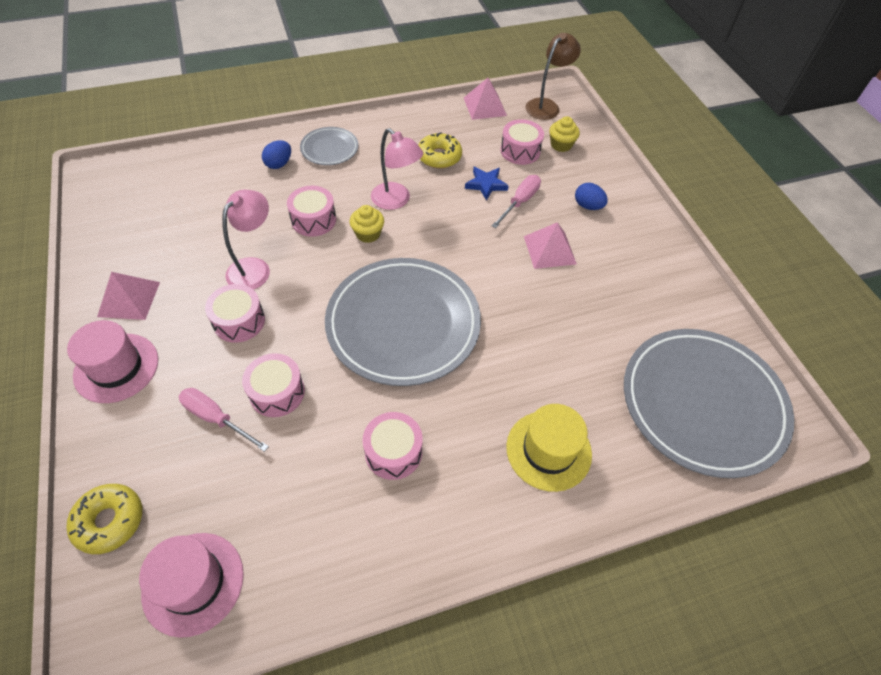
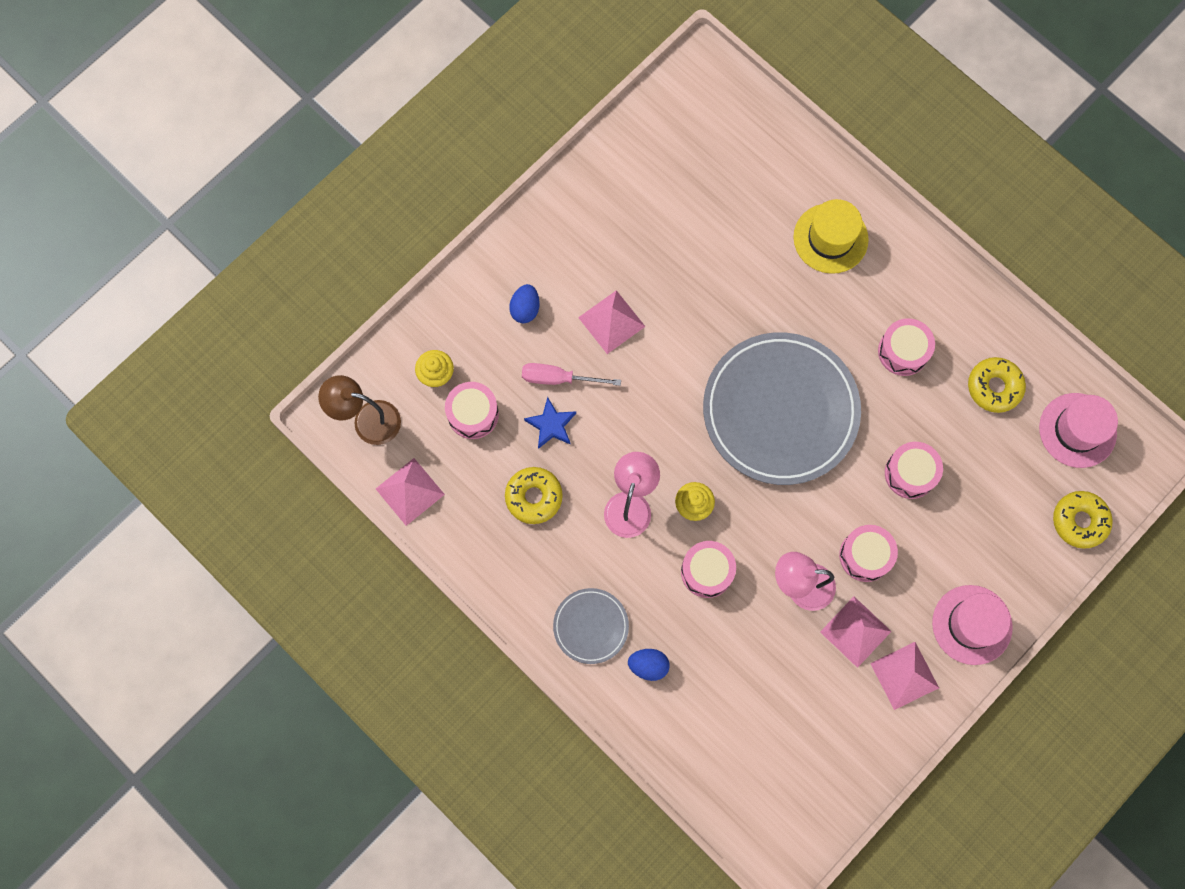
camera: 115 degrees left, 20 degrees up
(190, 285) = (855, 631): none -> pink pyramid
(216, 418) = (961, 505): pink screwdriver -> none
(300, 520) = (994, 387): none -> yellow donut
(702, 403) = (716, 138): grey plate -> none

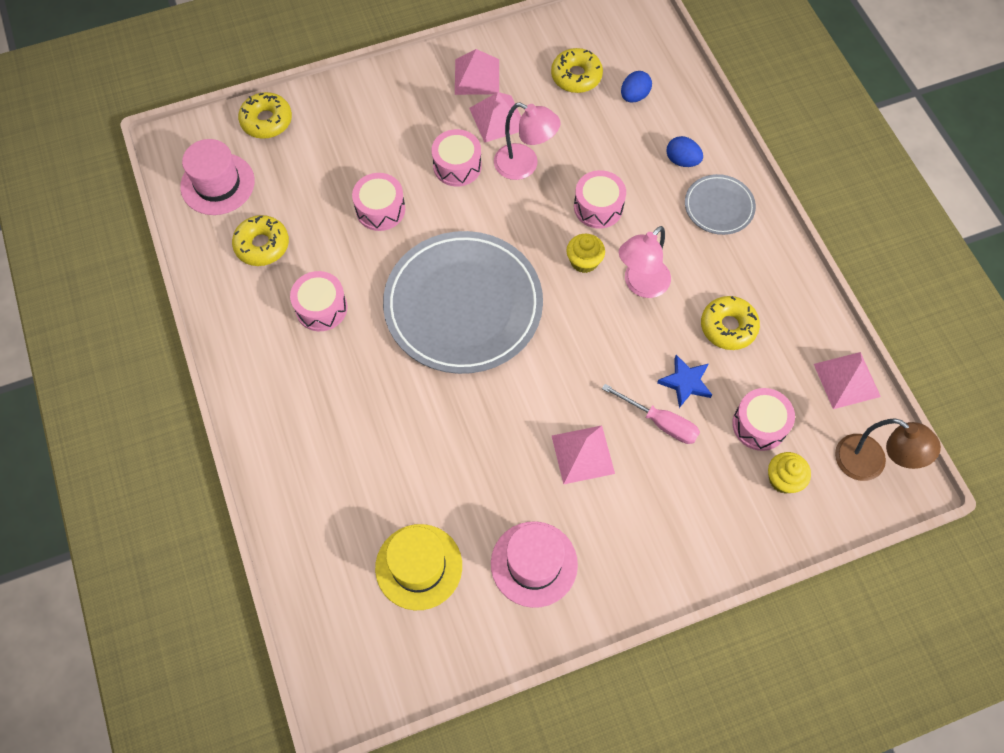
camera: 155 degrees left, 10 degrees down
(525, 309) = (665, 506): blue egg -> blue egg (634, 96)
(802, 725) = (576, 76): none -> yellow donut
(830, 238) = (322, 440): yellow hat -> yellow hat (419, 566)
(972, 624) = (402, 88): pink hat -> pink hat (534, 564)

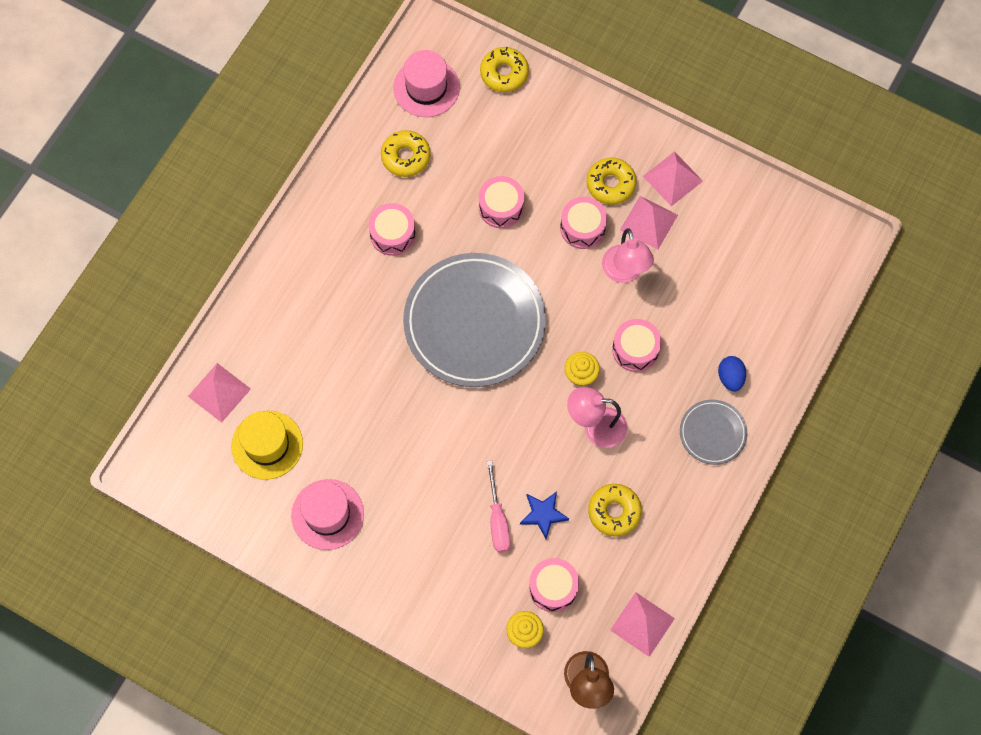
camera: 50 degrees right, 5 degrees up
(576, 76) = (738, 246): yellow donut -> yellow donut (610, 184)
(583, 454) = (430, 486): pink pyramid -> pink pyramid (219, 392)
(634, 96) = (758, 300): blue egg -> none

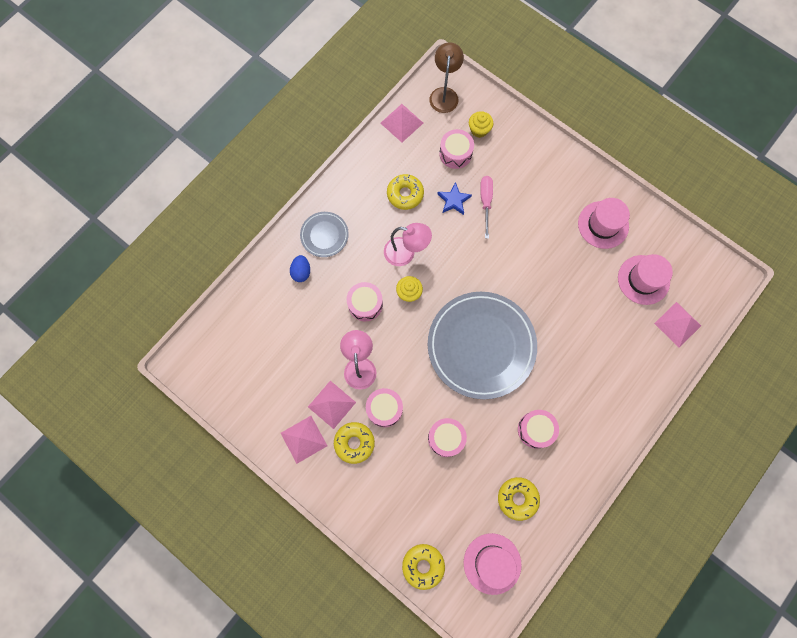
camera: 170 degrees left, 5 degrees up
(267, 445) = (643, 280): yellow hat -> pink hat

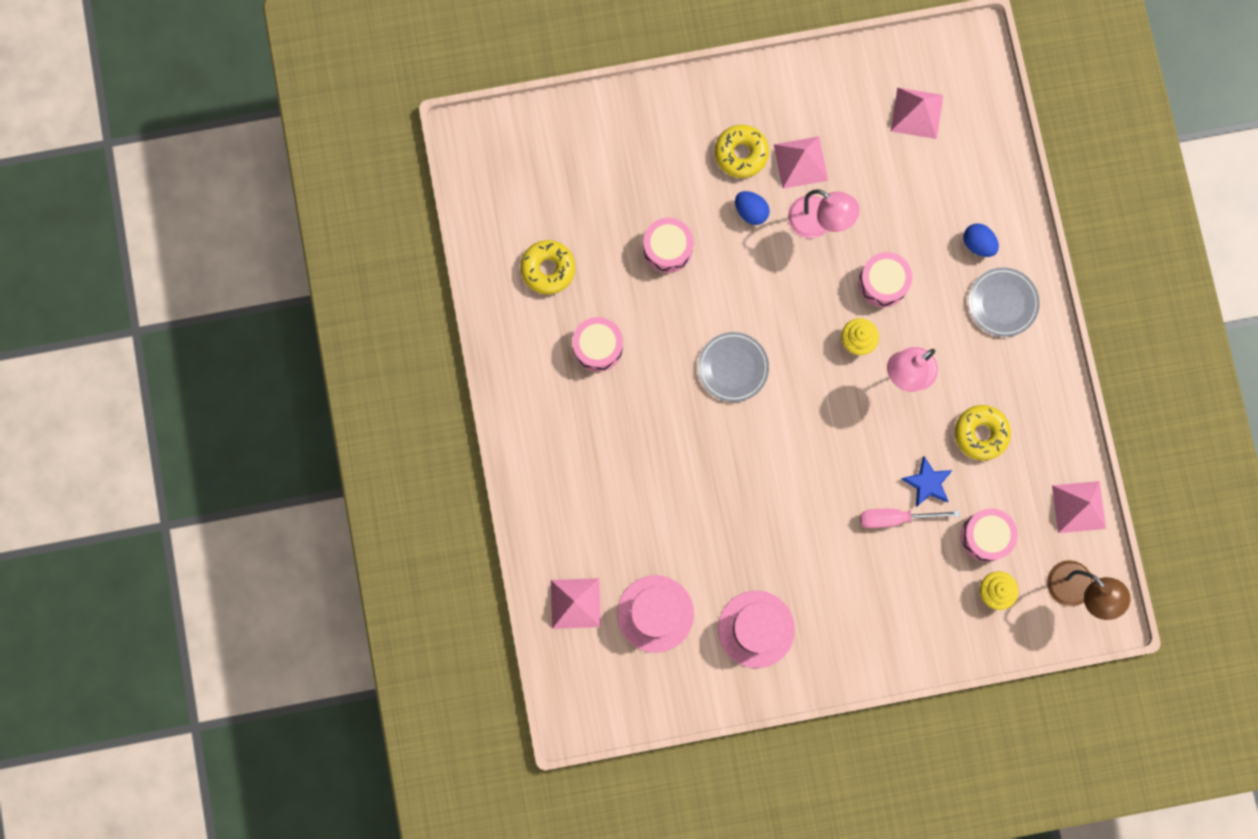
camera: 130 degrees right, 5 degrees up
(304, 439) = (787, 107): pink pyramid -> pink pyramid (916, 113)
(384, 409) = (751, 211): pink drum -> blue egg
(423, 565) = (565, 125): yellow donut -> none
(481, 346) = (733, 367): grey plate -> grey plate, size x0.46
(485, 202) = (895, 518): pink screwdriver -> pink screwdriver turned 135 degrees clockwise
(492, 563) = (510, 192): pink hat -> none

